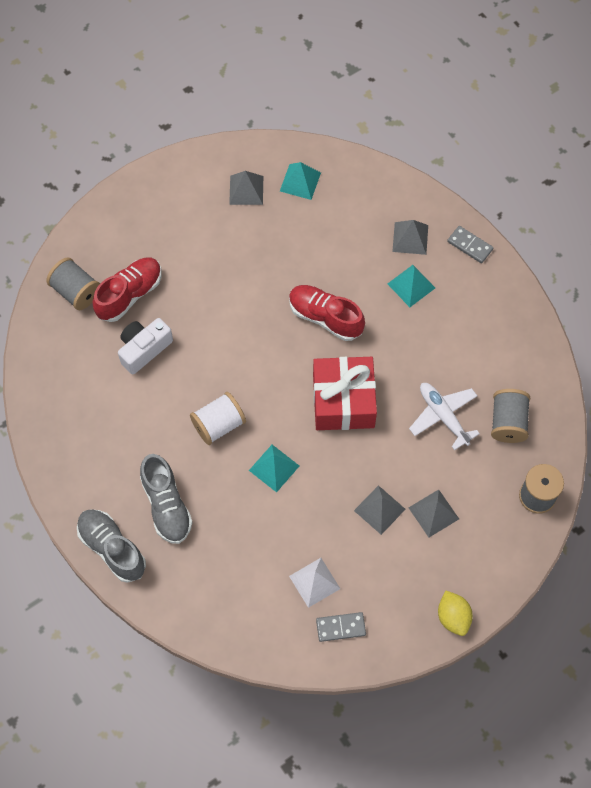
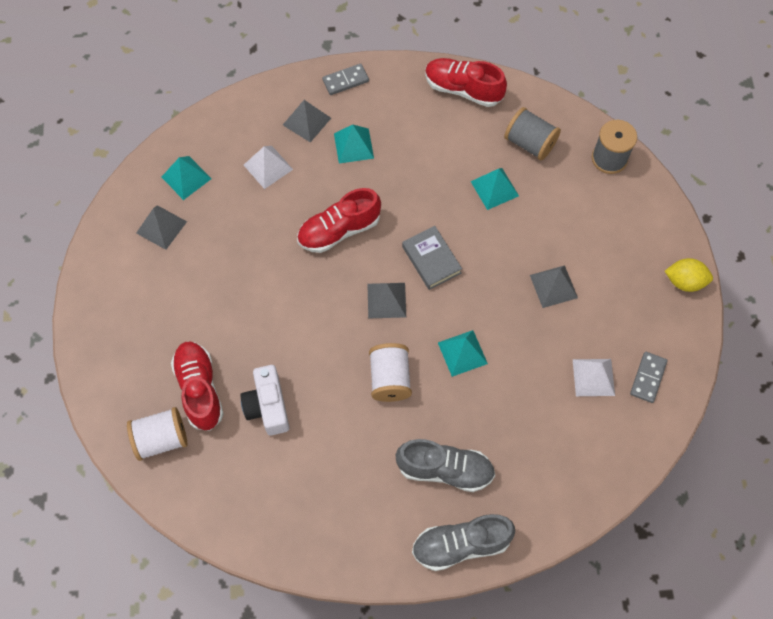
camera: 60 degrees left, 0 degrees up
(76, 291) = (161, 439): grey spool -> white spool
(343, 401) = (431, 260): red gift -> grey book
(348, 234) = (268, 167): none -> white pyramid
(433, 513) = (581, 245): grey pyramid -> grey pyramid (386, 300)
(443, 416) = (494, 188): white plane -> turquoise pyramid
(525, 341) = (463, 89): none -> red shoe

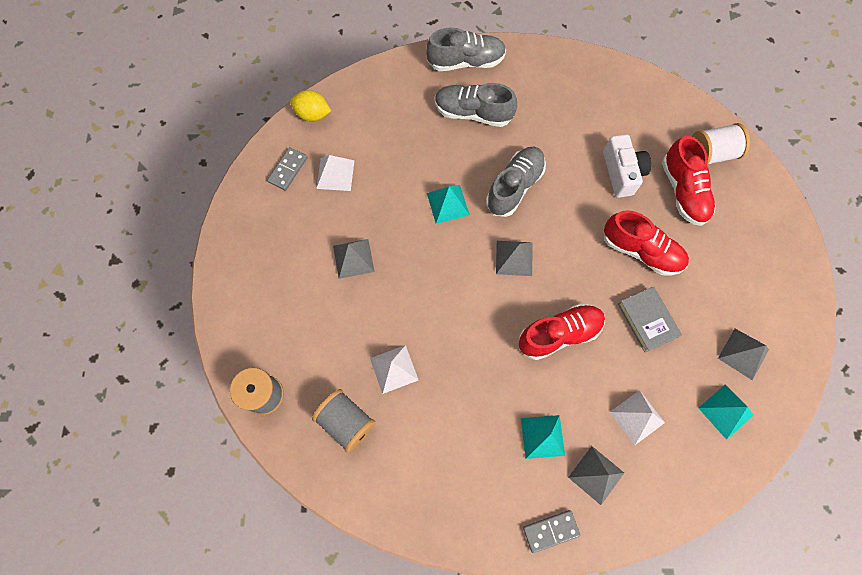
camera: 175 degrees left, 5 degrees up
(390, 378) = (514, 187): white spool -> grey shoe
(431, 260) = (468, 295): grey book -> grey book (647, 320)
(463, 89) = (411, 504): red shoe -> red shoe (641, 251)
(494, 188) = (394, 369): turquoise pyramid -> white pyramid
(684, 281) = (228, 253): yellow lemon -> yellow lemon (313, 114)

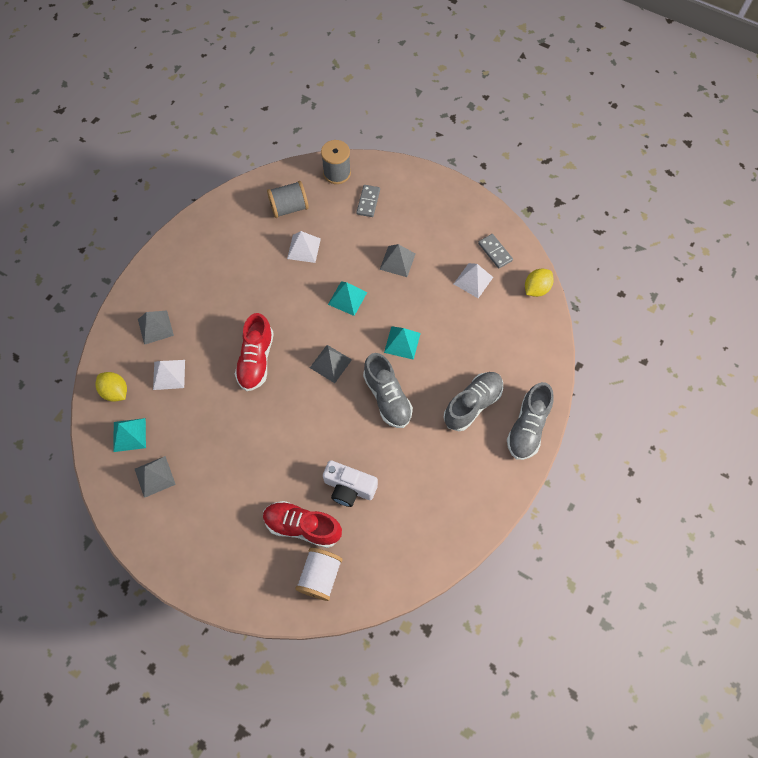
camera: 120 degrees right, 5 degrees down
(542, 436) = (200, 310): turquoise pyramid -> turquoise pyramid (347, 298)
(550, 531) = (146, 283): grey domino -> grey domino (368, 202)
(641, 251) = (276, 457): red shoe -> none
(647, 320) = (224, 425): grey book -> none
(695, 463) = (115, 392): none -> yellow lemon

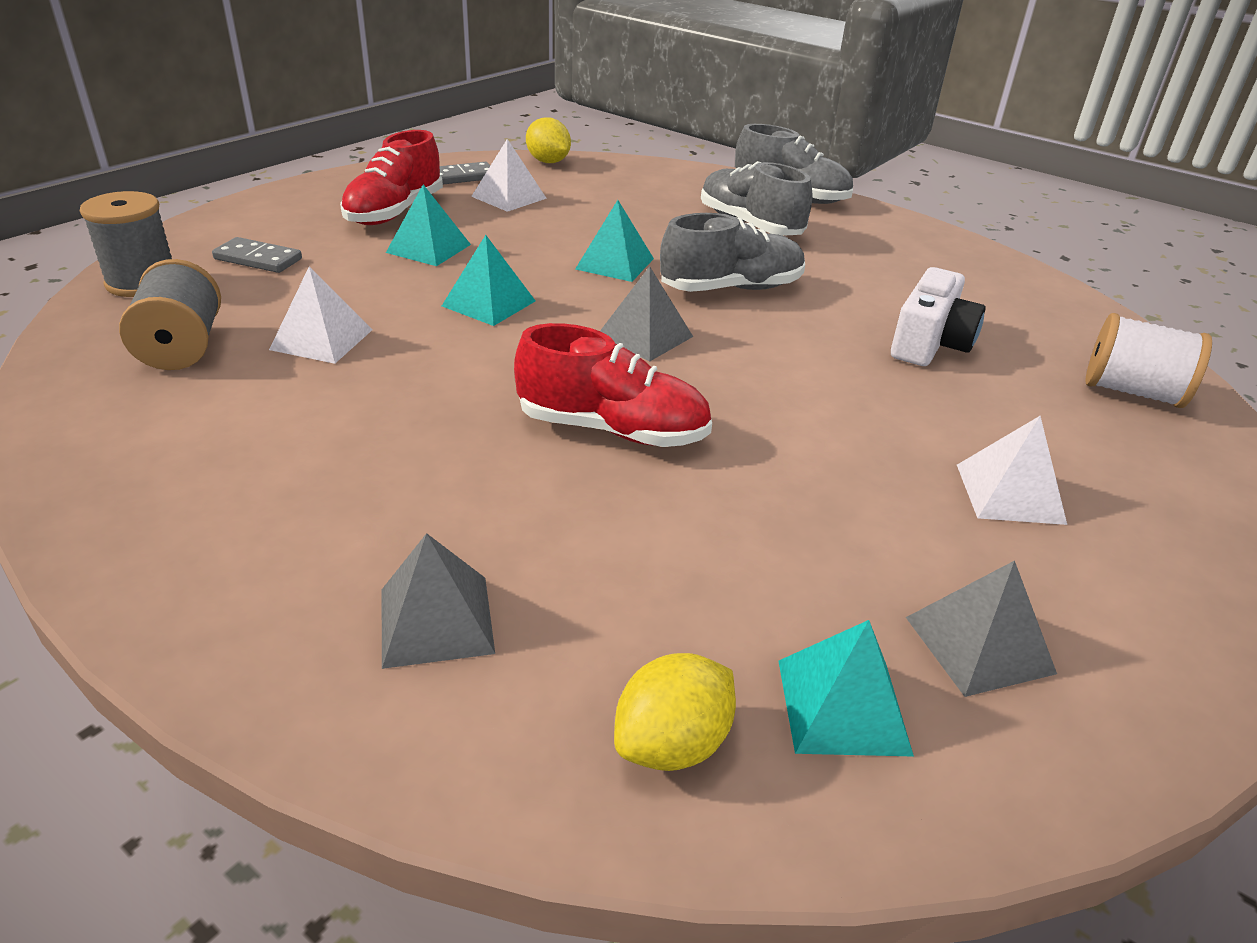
camera: 85 degrees left, 30 degrees down
(169, 374) = (625, 595): white pyramid -> white pyramid (1009, 493)
(302, 526) = (1033, 402): red shoe -> red shoe (395, 212)
(397, 261) = (428, 248): grey pyramid -> turquoise pyramid

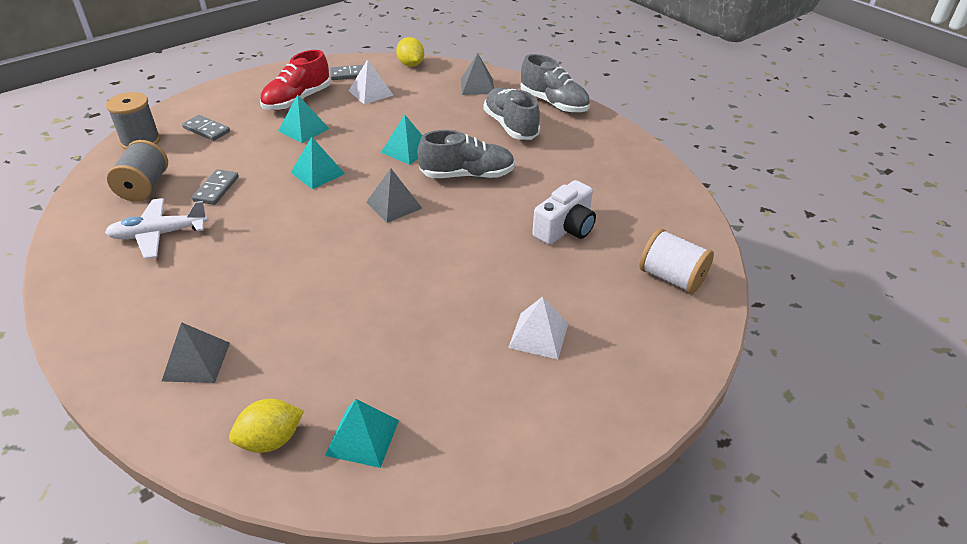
camera: 15 degrees right, 5 degrees up
(247, 416) = (159, 234): none -> white plane
(322, 339) = (216, 189): white pyramid -> grey domino
(612, 430) = (340, 265): red shoe -> none
(979, 644) = (455, 418): grey pyramid -> grey pyramid (477, 86)

